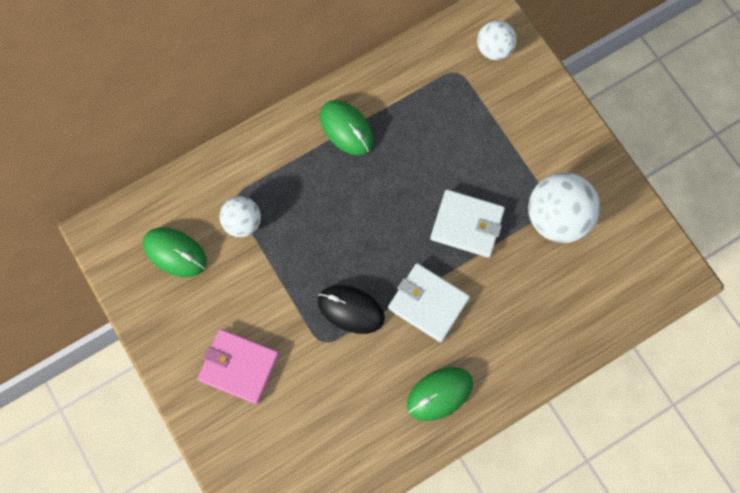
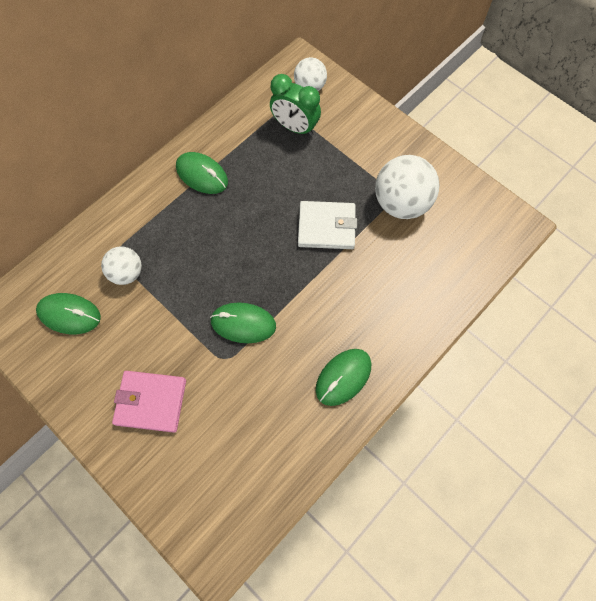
camera: 15 degrees left, 5 degrees down
(351, 309) = (243, 323): black mouse -> green mouse
(428, 303) = (311, 301): white wallet -> none
(464, 96) = (295, 127): none -> green clock

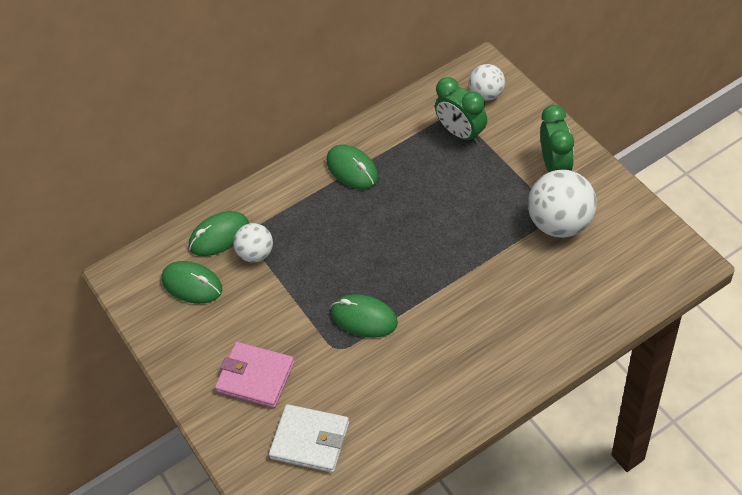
camera: 20 degrees right, 15 degrees down
(326, 227) = (473, 236): white wallet -> white wallet (310, 440)
(343, 377) = (457, 384): green mouse -> green mouse (219, 236)
(384, 149) = (555, 166): none -> green clock

